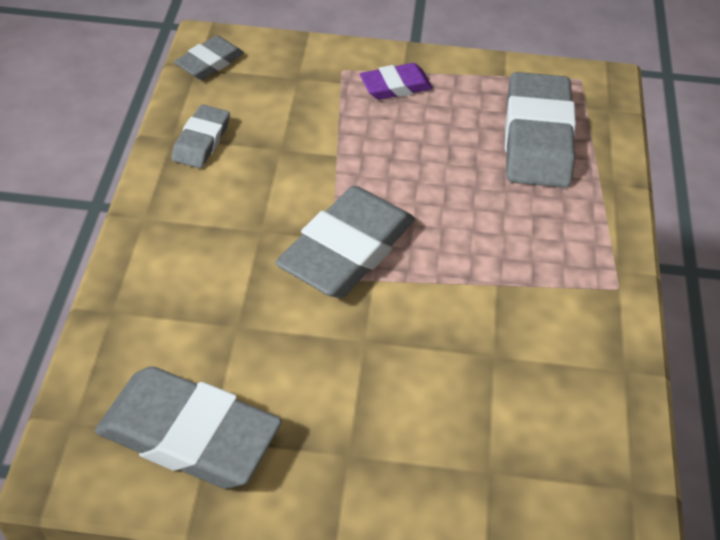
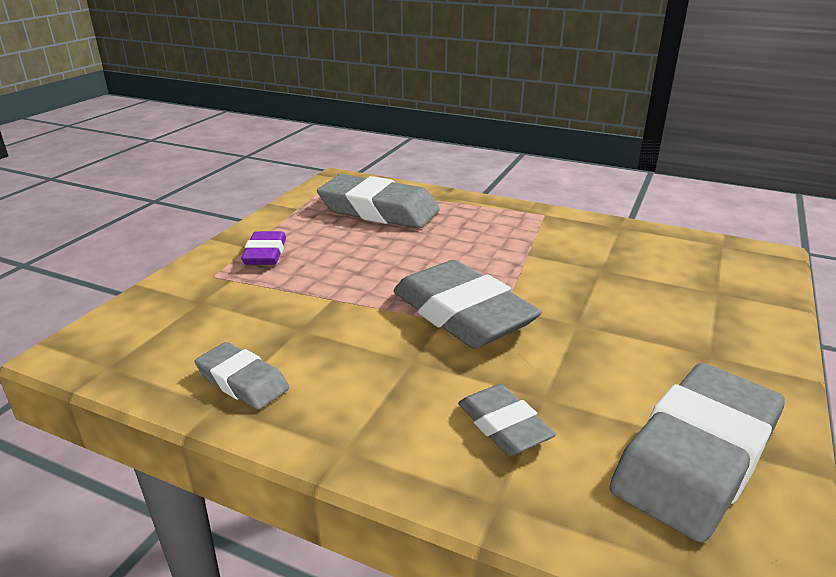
camera: 70 degrees left, 20 degrees down
(209, 62) = (110, 355): grey eraser -> grey eraser (503, 425)

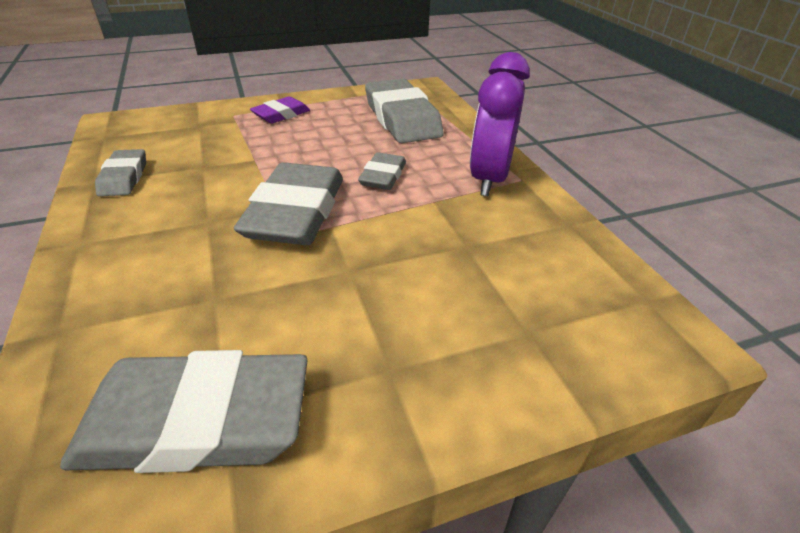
camera: 45 degrees right, 10 degrees up
(503, 425) = (157, 294): grey eraser -> grey eraser (383, 176)
(528, 223) = (489, 179): none -> purple clock

